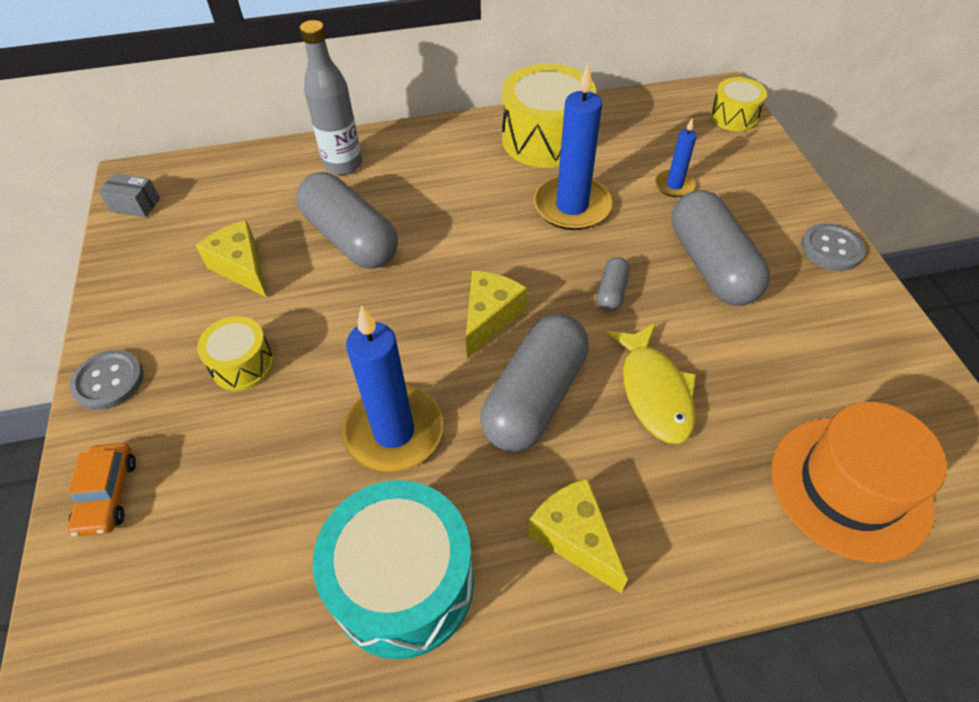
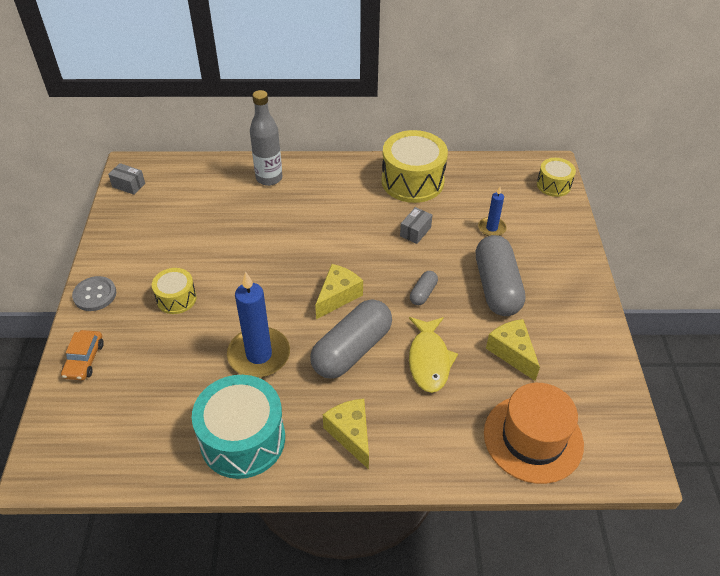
camera: 10 degrees right, 5 degrees down
(242, 267) = (188, 237): yellow cheese -> yellow cheese (512, 352)
(351, 238) = (262, 230): grey capsule -> none
(572, 206) = (415, 231): blue candle -> grey box
(831, 249) = (585, 289): grey button -> none

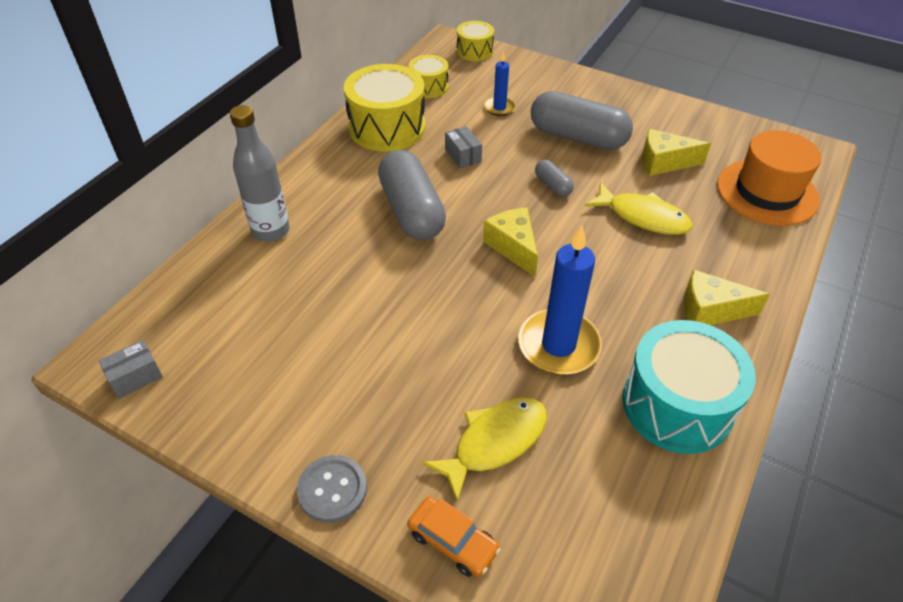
camera: 60 degrees left, 0 degrees up
(161, 352) = (494, 442): none -> yellow fish
(176, 298) = (410, 395): yellow drum -> yellow drum (428, 87)
(352, 350) = (597, 266): grey capsule -> grey capsule (411, 211)

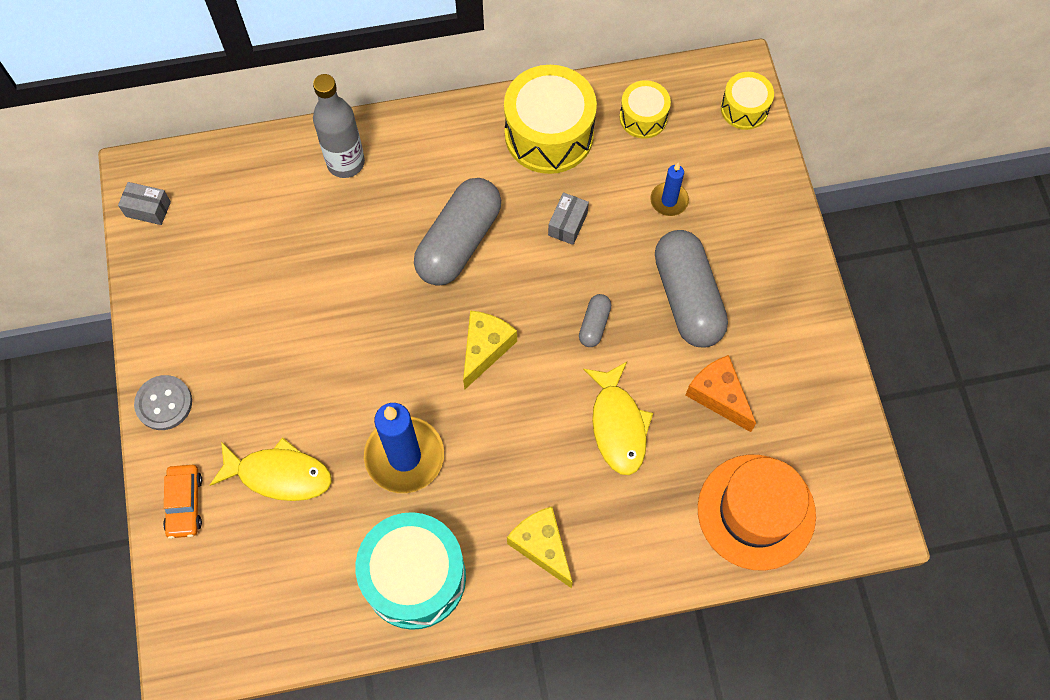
camera: 50 degrees right, 20 degrees up
(664, 162) = (718, 396): yellow cheese -> orange cheese

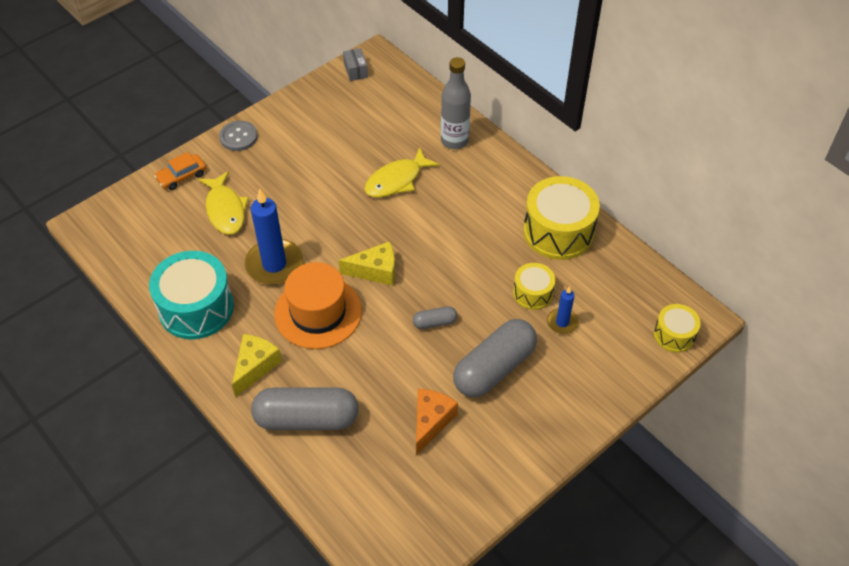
camera: 60 degrees right, 15 degrees down
(459, 242) = (442, 221): grey capsule -> grey capsule (307, 418)
(567, 224) = (499, 273): grey box -> none
(618, 425) = (369, 370): yellow fish -> yellow fish (396, 180)
(643, 117) = (615, 278): yellow drum -> yellow drum (532, 293)
(756, 512) = (356, 486): orange hat -> orange hat (318, 312)

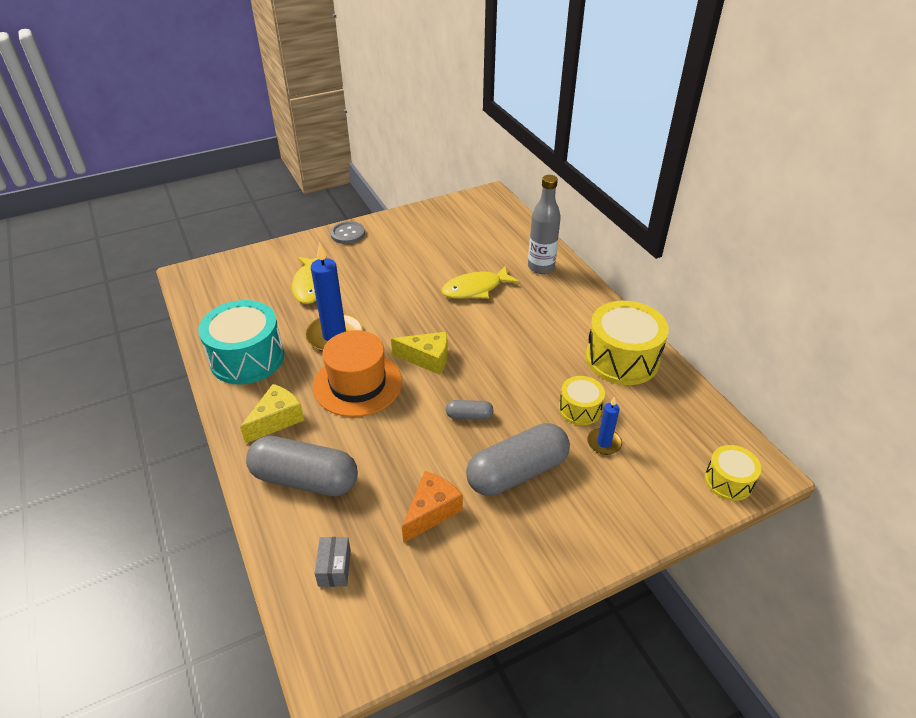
camera: 15 degrees right, 10 degrees down
(182, 176) = (286, 254): orange car -> none
(355, 70) = (469, 203): grey box -> grey box (334, 568)

